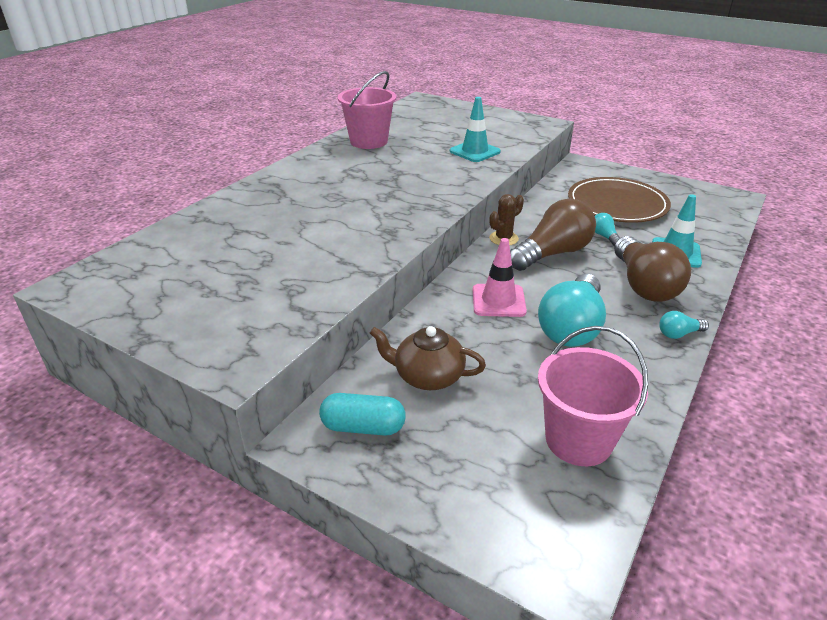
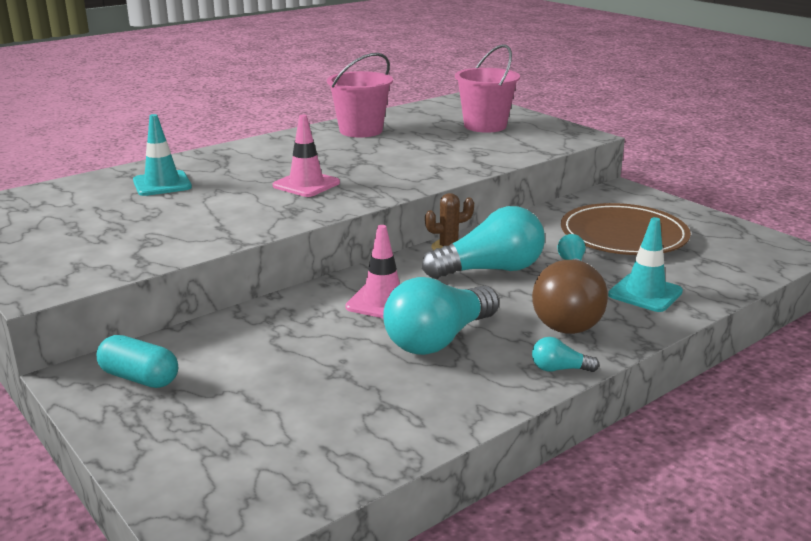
camera: 20 degrees right, 10 degrees down
(375, 203) = (306, 184): none -> pink traffic cone
(427, 376) = (241, 351): brown teapot -> none
(474, 151) = (467, 153): turquoise traffic cone -> turquoise traffic cone (162, 184)
(552, 253) = (490, 270): brown light bulb -> turquoise light bulb
(578, 440) = (339, 436): pink bucket -> pink bucket (485, 126)

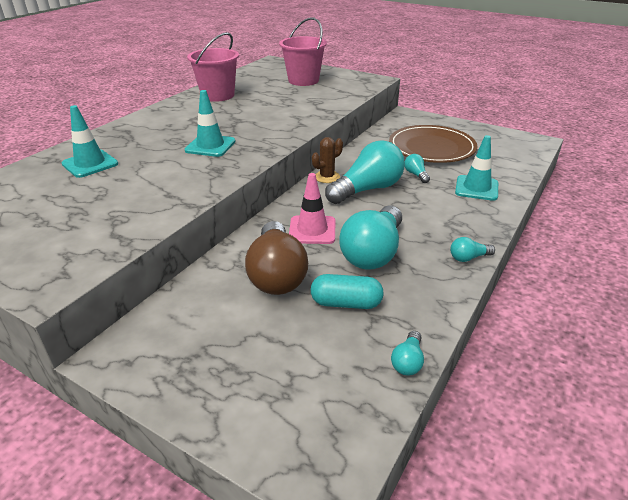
camera: 20 degrees left, 10 degrees up
(139, 378) = (167, 343): turquoise capsule -> turquoise capsule (346, 303)
(306, 184) = (210, 146): pink traffic cone -> turquoise traffic cone
(386, 456) = (408, 362): none -> turquoise light bulb
(568, 317) = (444, 216): brown light bulb -> brown light bulb (277, 274)

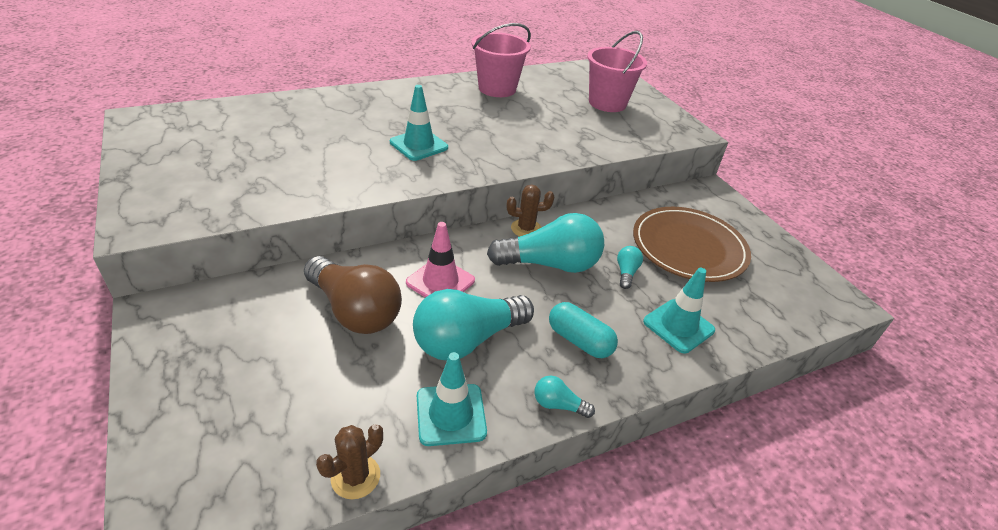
camera: 30 degrees right, 5 degrees up
(90, 164) = (302, 120): turquoise traffic cone -> turquoise traffic cone (451, 414)
(277, 274) = (355, 311): brown light bulb -> brown light bulb turned 75 degrees counterclockwise
(346, 303) = (376, 378): turquoise capsule -> turquoise capsule (579, 340)
(408, 362) = (355, 477): turquoise light bulb -> brown cactus

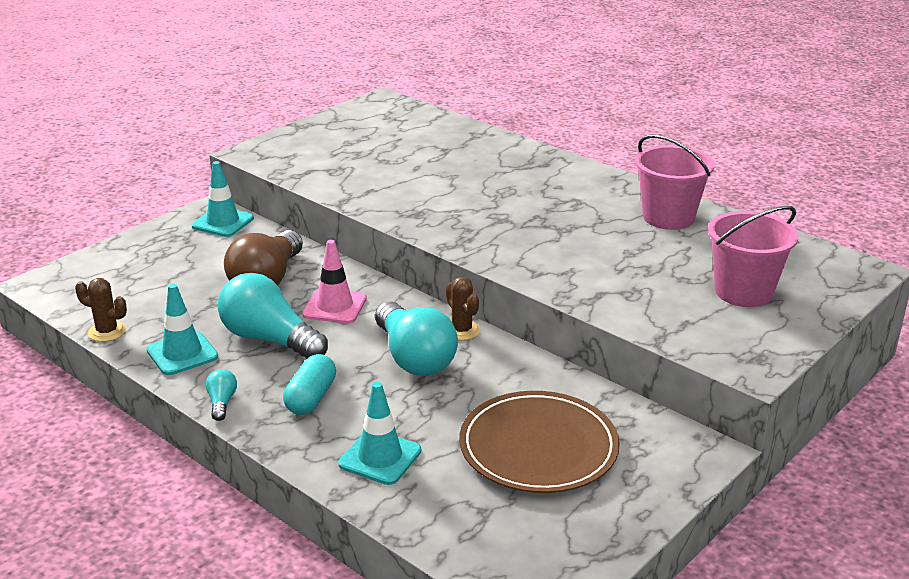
camera: 70 degrees right, 10 degrees down
(419, 145) = (482, 211): turquoise traffic cone -> turquoise traffic cone (223, 222)
(626, 273) = (443, 408): turquoise light bulb -> none

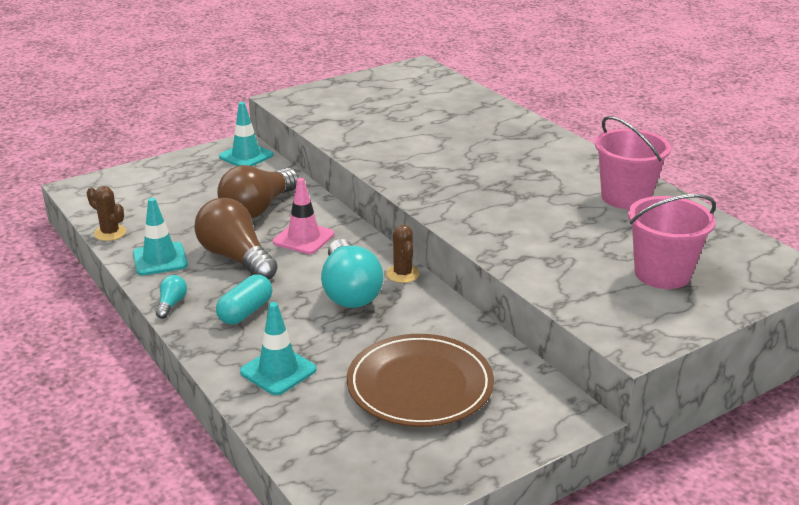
camera: 15 degrees right, 0 degrees up
(269, 339) = (236, 258): turquoise light bulb -> brown light bulb

